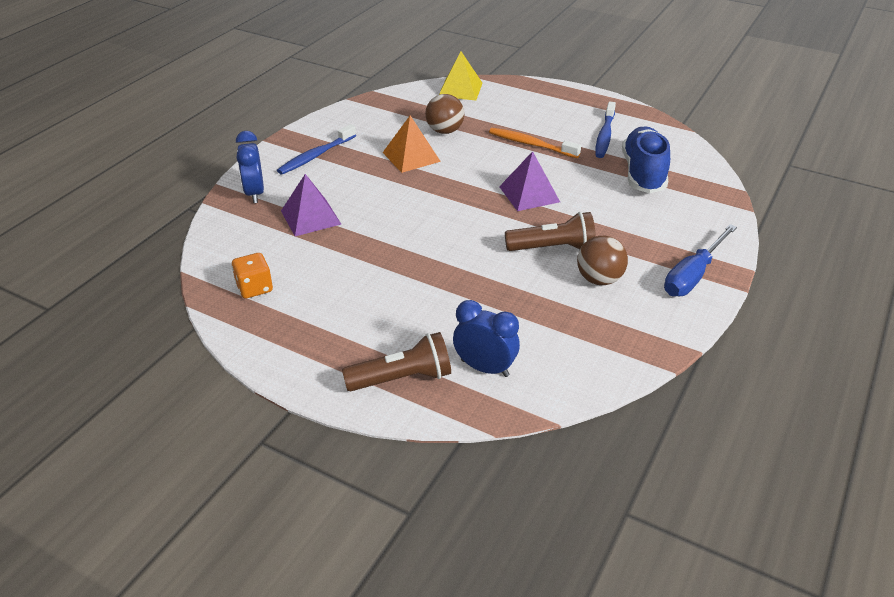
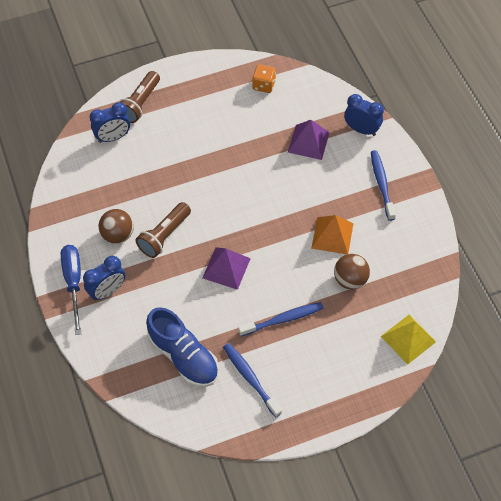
camera: 130 degrees right, 20 degrees up
(531, 144) = (283, 319): orange toothbrush -> blue toothbrush
(663, 248) = (107, 291): none -> blue clock

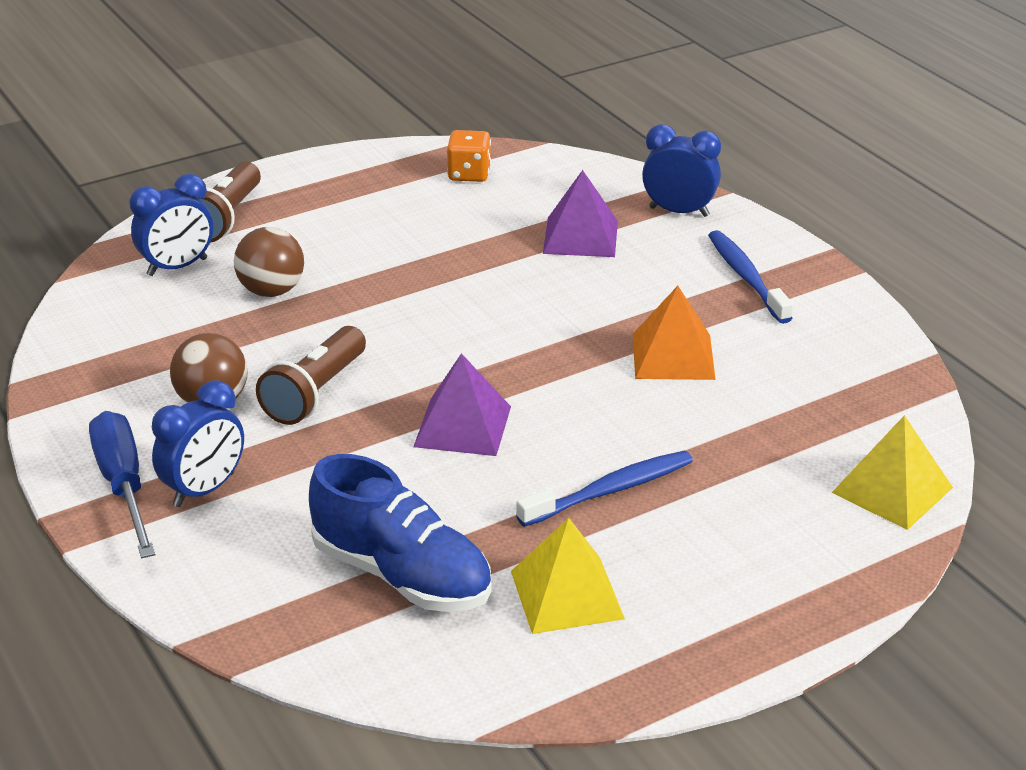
camera: 10 degrees left, 25 degrees down
(250, 378) = (566, 594): blue toothbrush -> yellow pyramid
(350, 279) = (733, 415): brown ball -> brown ball (271, 291)

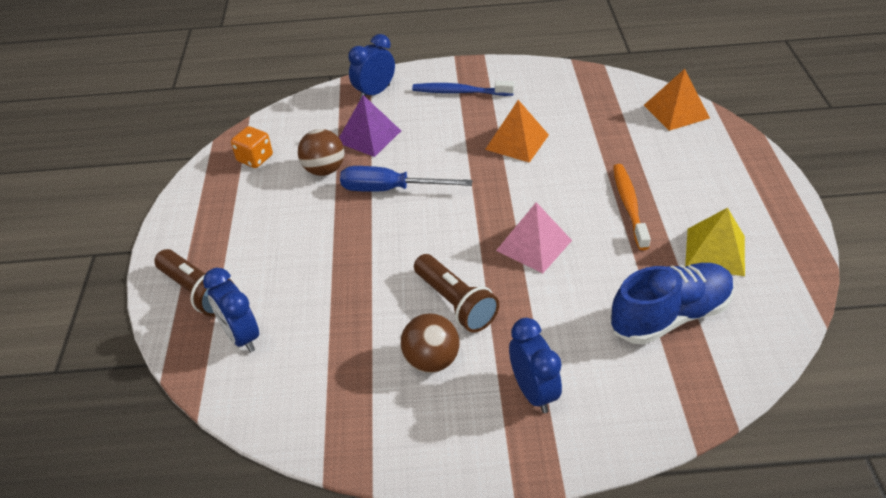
camera: 60 degrees left, 10 degrees up
(124, 485) = (504, 438): blue screwdriver -> blue screwdriver (390, 189)
(177, 267) = (241, 336): blue clock -> blue clock turned 150 degrees clockwise
(271, 291) = (316, 292): brown ball -> brown ball (324, 170)
(463, 426) = (534, 245): purple pyramid -> pink pyramid
(610, 490) = (629, 205): blue toothbrush -> orange toothbrush
(892, 490) = (676, 111): yellow pyramid -> orange pyramid

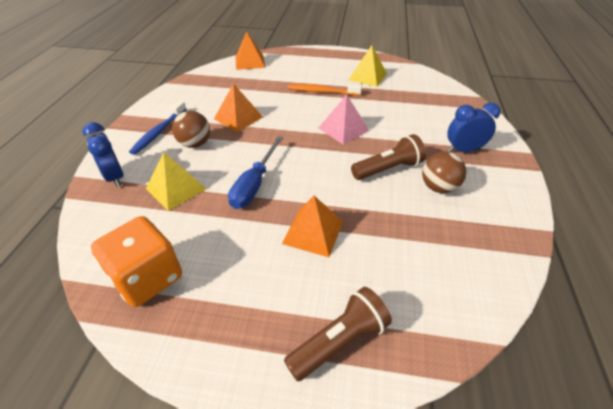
camera: 80 degrees left, 0 degrees up
(241, 336) = (406, 303): blue clock -> none
(255, 158) = (148, 277): orange dice -> orange dice, size x1.75
(324, 170) = (203, 223): brown ball -> brown ball (195, 144)
(326, 251) = (313, 232): none -> orange pyramid
(369, 136) = (176, 188): purple pyramid -> yellow pyramid
(670, 316) = (410, 98): blue shoe -> none

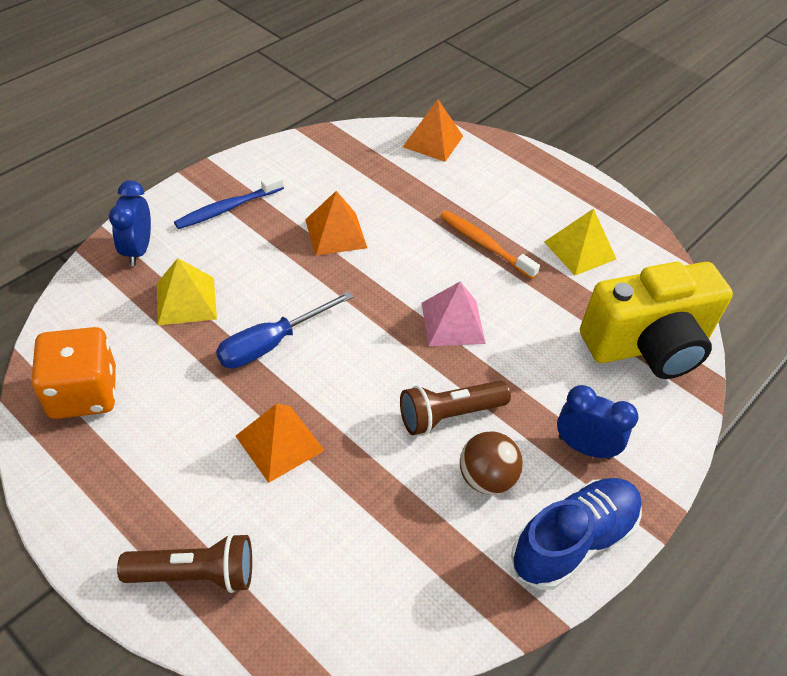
camera: 30 degrees right, 5 degrees up
(195, 144) = (253, 248): brown ball -> none
(388, 169) = (449, 415): brown flashlight -> brown flashlight turned 150 degrees clockwise
(438, 99) = (647, 345): none -> yellow camera
(508, 192) = (573, 541): none -> blue shoe

